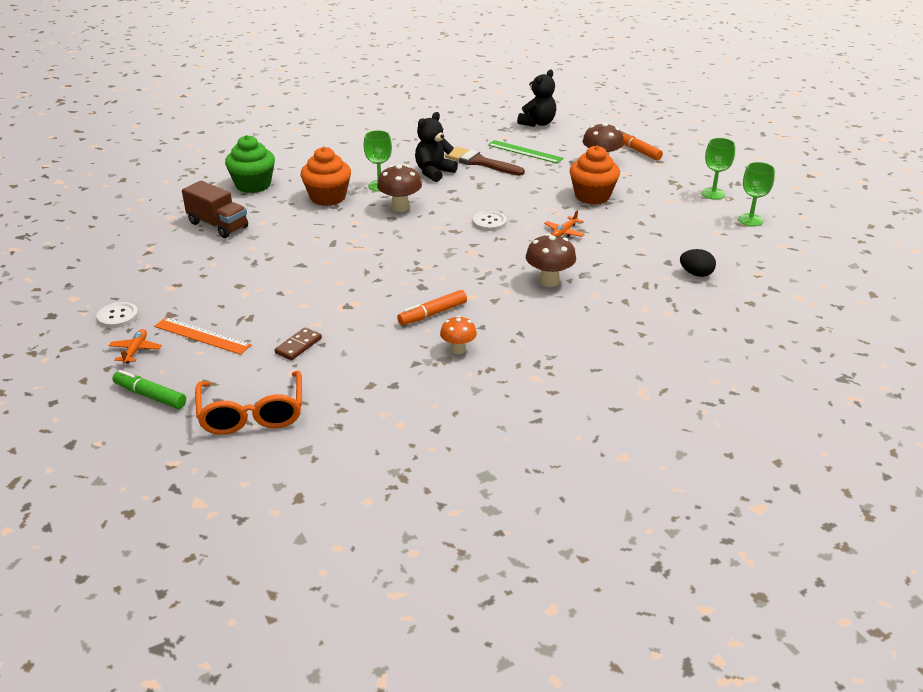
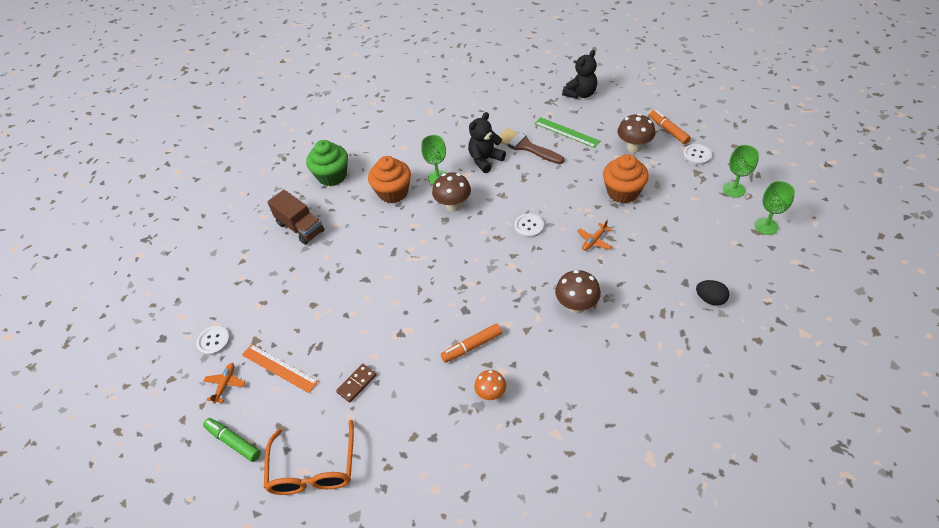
camera: 10 degrees right, 15 degrees up
(671, 169) = (697, 155): none -> white button

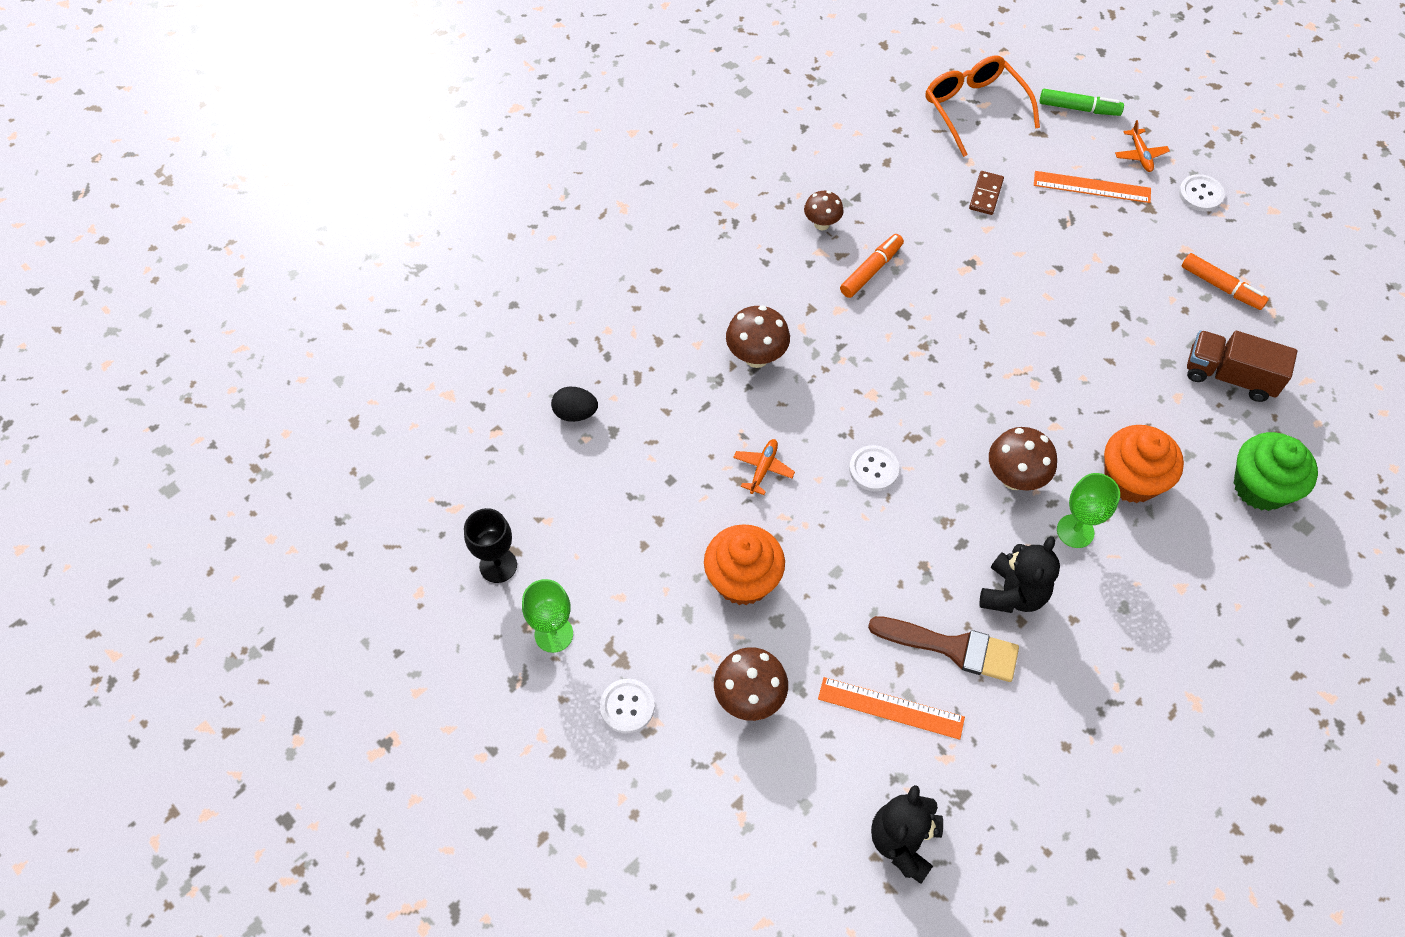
camera: 155 degrees right, 10 degrees up
(491, 394) = (821, 224): orange mushroom -> brown mushroom
(566, 132) = (891, 708): green ruler -> orange ruler
(668, 130) = (691, 765): orange marker -> orange marker (1221, 287)
(766, 226) = (498, 565): green goblet -> black goblet

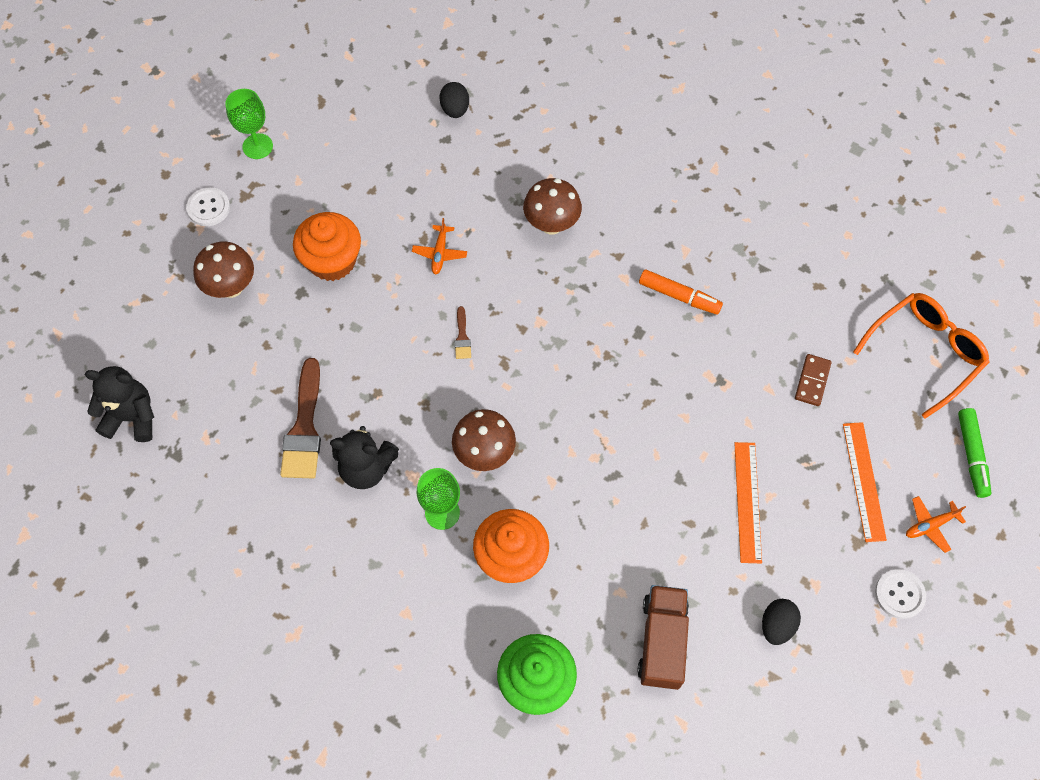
camera: 75 degrees right, 5 degrees up
(498, 565) = (306, 96): black goblet -> none
(763, 468) = (440, 253): orange plane -> orange plane turned 90 degrees clockwise
(821, 224) = (719, 245): brown mushroom -> none
(873, 469) = (462, 337): white button -> brown brush
(891, 708) = (241, 389): orange ruler -> orange ruler (747, 501)
(986, 194) = (812, 381): brown domino -> brown domino turned 75 degrees counterclockwise
(1221, 287) = (776, 625): orange marker -> black egg

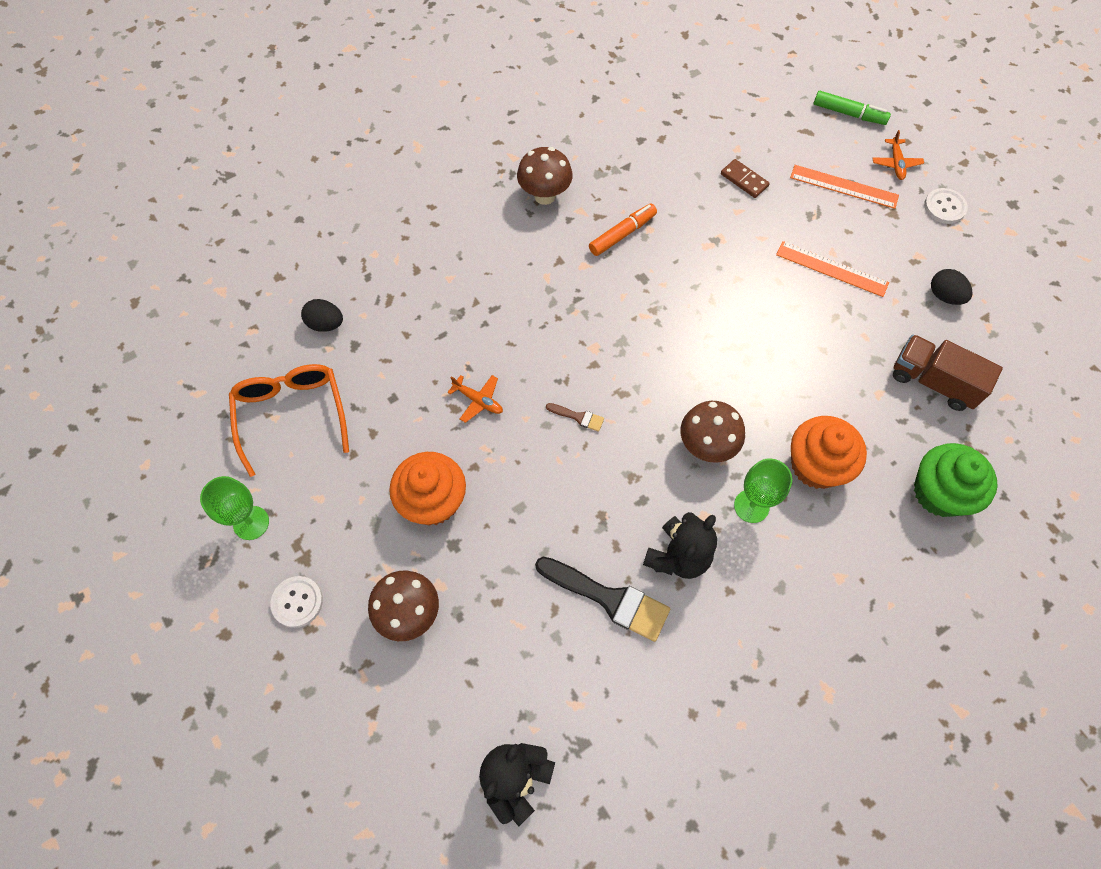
camera: 65 degrees left, 0 degrees up
(304, 428) = (609, 599): brown brush -> black brush
(551, 224) = (499, 297): brown mushroom -> brown mushroom (544, 196)
(925, 353) = (752, 101): orange glasses -> orange glasses (292, 414)

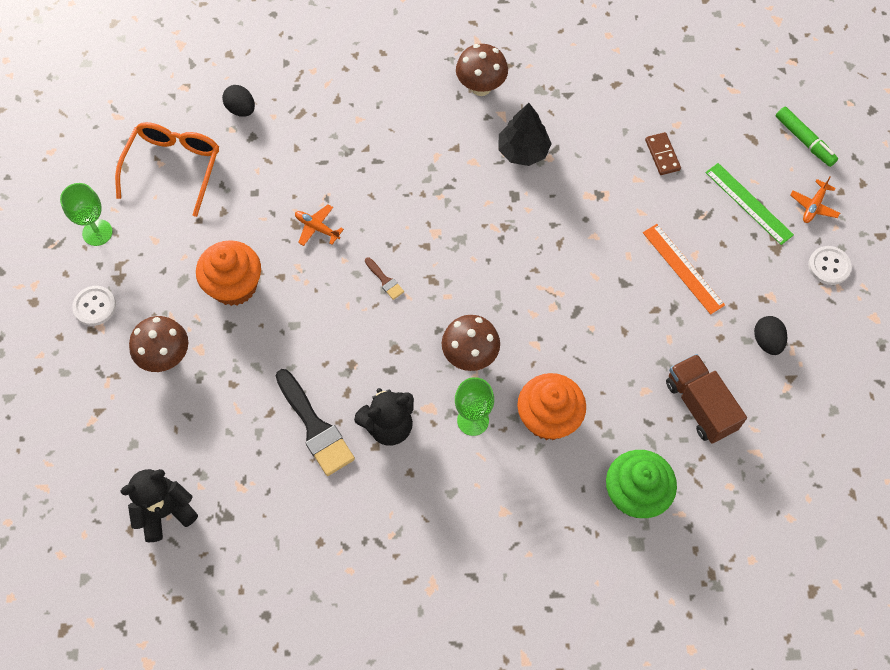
camera: 30 degrees right, 0 degrees up
(478, 400) = (317, 228): orange plane -> orange plane turned 150 degrees clockwise
(622, 234) = (523, 151): orange marker -> black tree
(844, 186) = (748, 203): orange ruler -> green ruler

